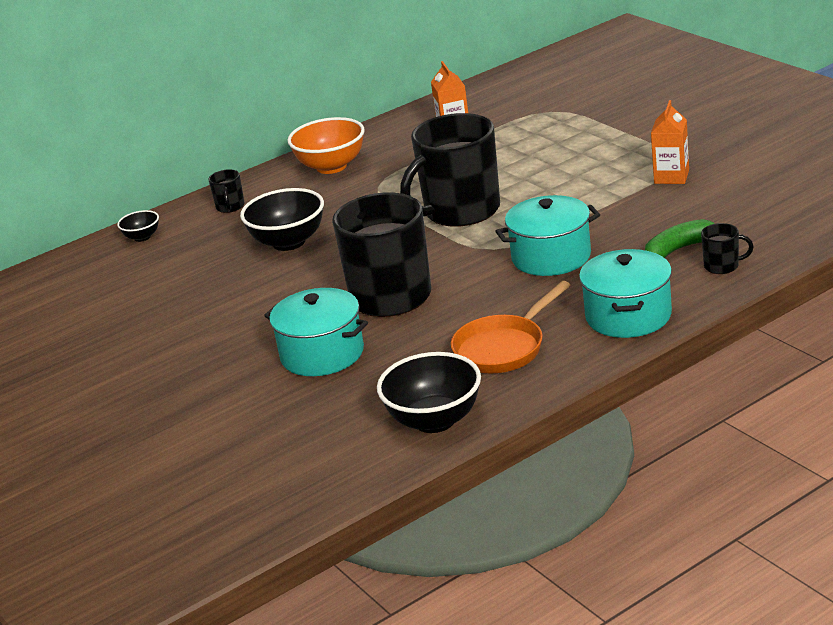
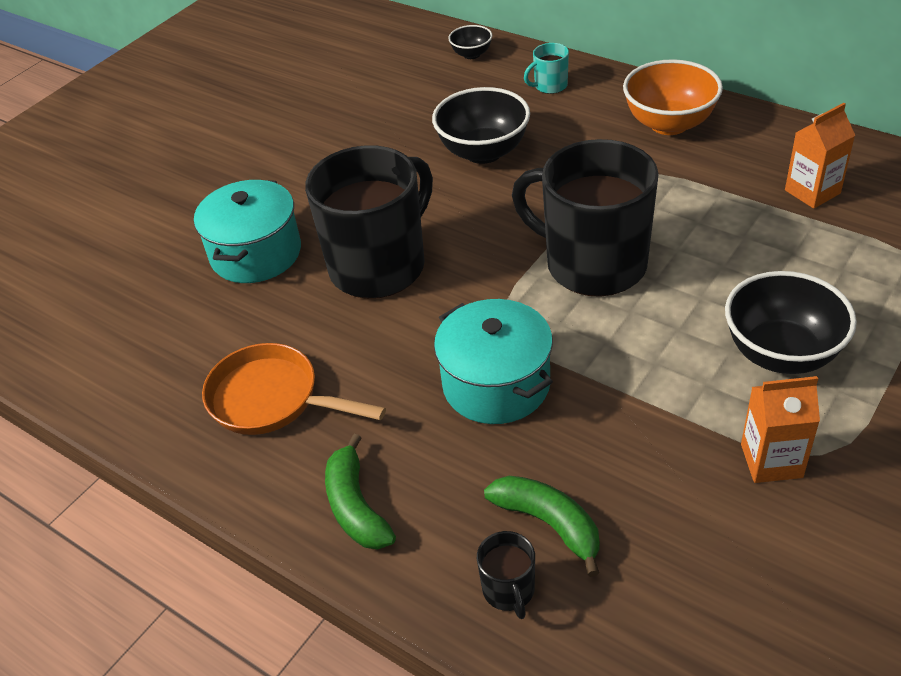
camera: 70 degrees right, 15 degrees up
(230, 207) = (550, 86): black mug -> turquoise mug
(434, 420) = (124, 383): black bowl -> black bowl (781, 353)
(628, 316) = (356, 506): turquoise pot -> green banana

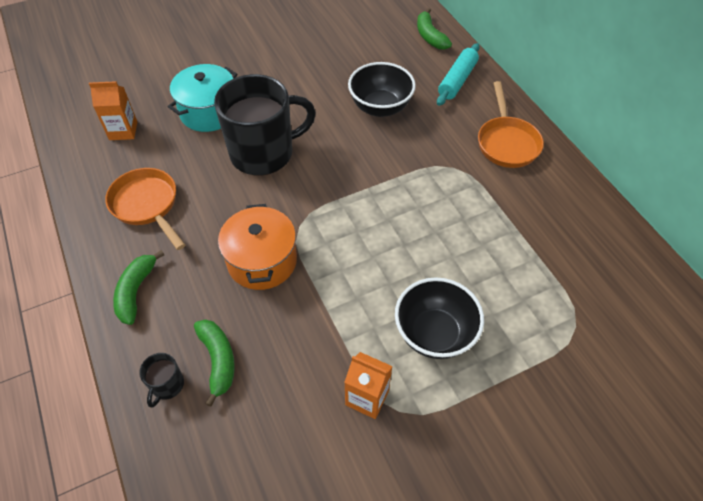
camera: 25 degrees right, 10 degrees up
(471, 54) = (430, 36): black bowl -> green banana
(496, 384) = (262, 261): turquoise pot -> orange pot
(550, 86) = (457, 80): turquoise mug -> turquoise rolling pin
(593, 264) = (378, 214): black mug -> none
(669, 124) = (507, 142): orange bowl -> orange pan
(812, 192) = (554, 236): orange carton -> orange carton (123, 131)

